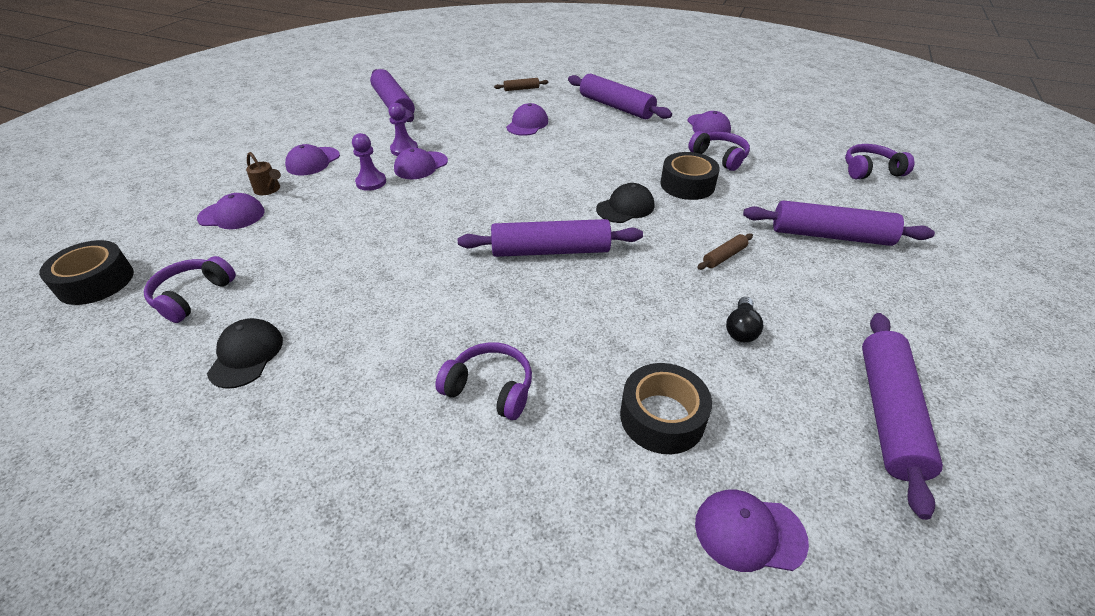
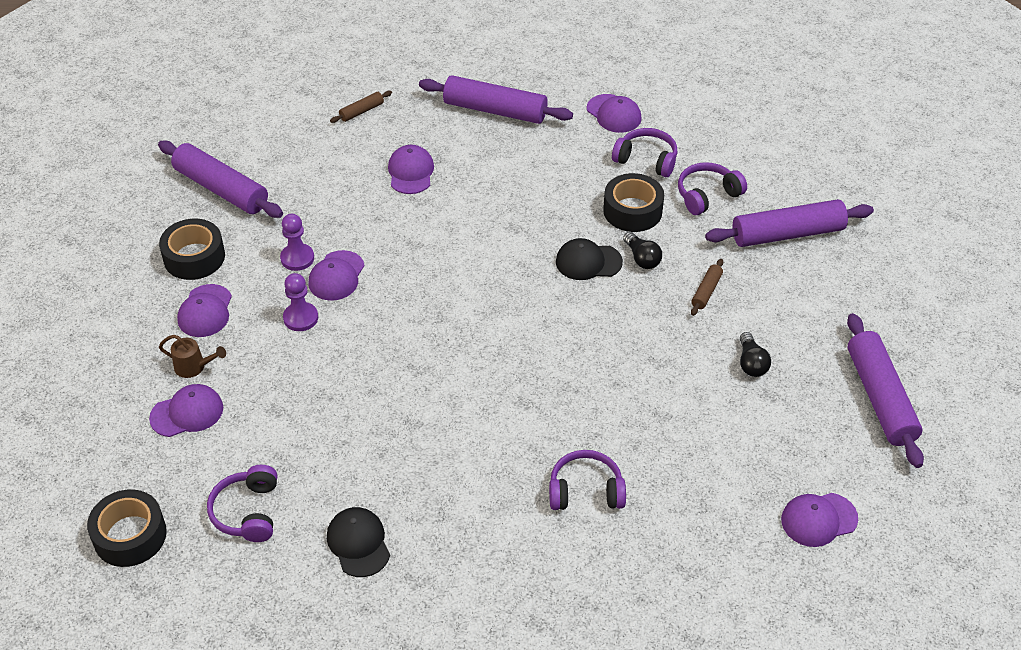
camera: 25 degrees left, 5 degrees up
(550, 251) = (548, 340): purple rolling pin -> none
(625, 207) = (588, 262): black cap -> black cap turned 120 degrees counterclockwise
(662, 417) = (726, 462): black tape -> black tape (194, 257)
(675, 217) = (642, 258): none -> black light bulb
(870, 171) = (798, 133): purple headphones -> purple headphones (707, 195)

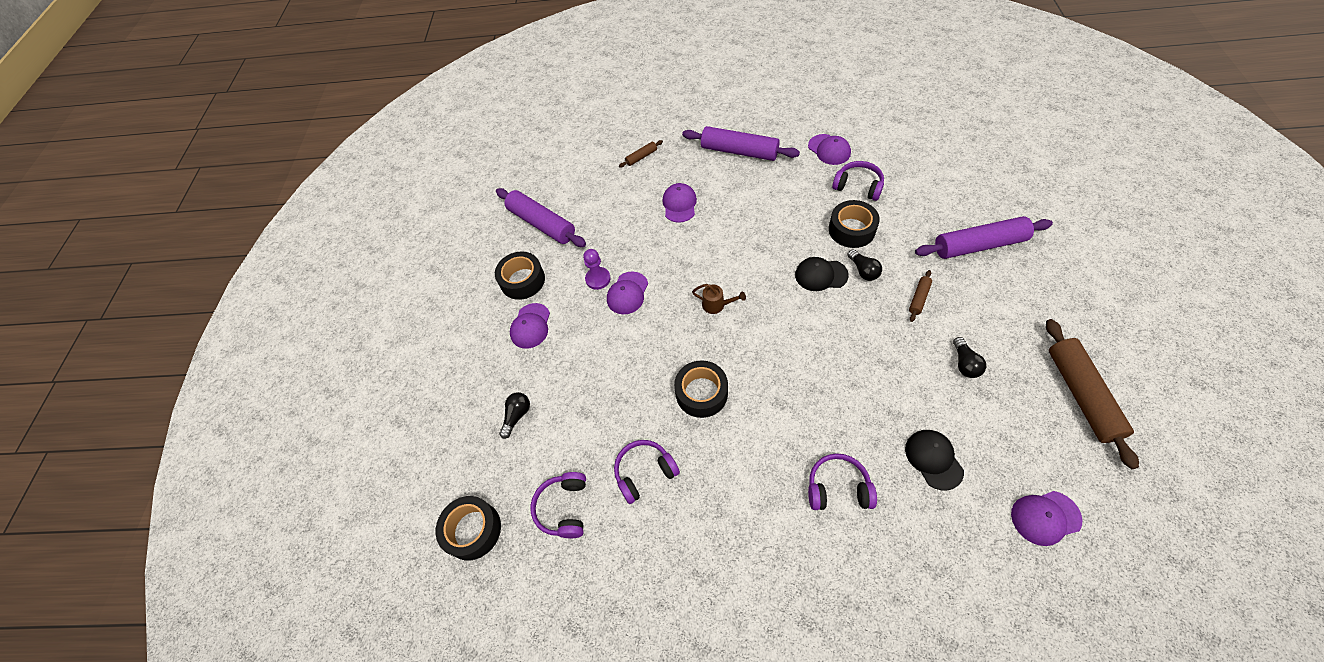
camera: 10 degrees right, 10 degrees up
(187, 413) = (517, 416): purple cap -> black light bulb
(194, 367) = (522, 375): brown watering can -> brown watering can (717, 305)
(300, 318) = (601, 330): purple pawn -> none
(358, 543) = (653, 539): black cap -> black cap (933, 459)
(427, 390) = (701, 393): none -> black tape
(707, 195) = (909, 214): purple headphones -> purple headphones (644, 472)
(880, 398) = (1081, 395): purple rolling pin -> brown rolling pin

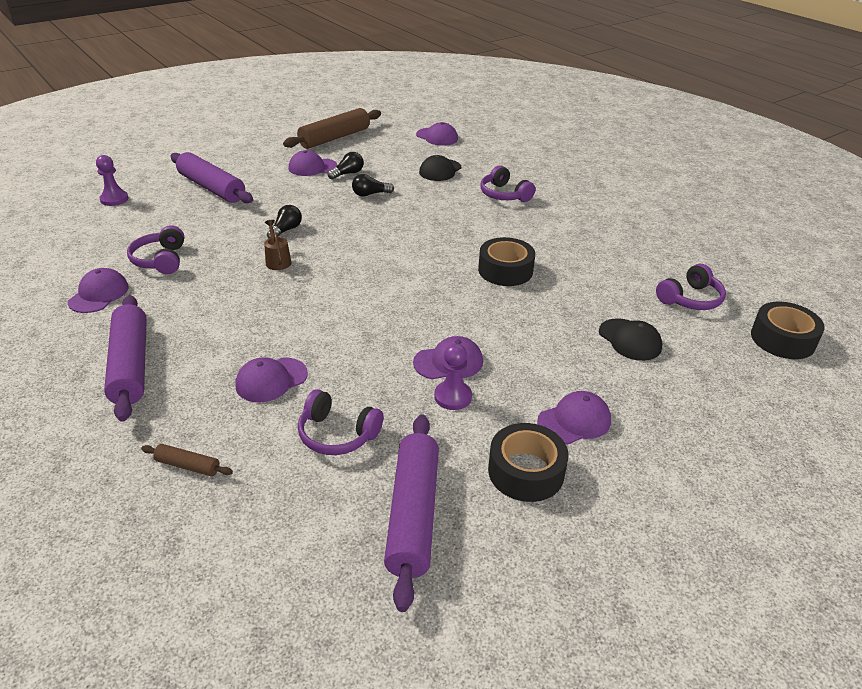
camera: 135 degrees left, 20 degrees down
(517, 416) = (671, 370): black light bulb -> black light bulb (370, 194)
(644, 472) = (607, 272): purple headphones -> purple headphones (337, 434)
(717, 305) = (403, 295): brown watering can -> brown watering can (277, 260)
(821, 275) = (310, 249): black cap -> black cap (630, 340)
(851, 230) = (233, 248): black tape -> none
(919, 298) = (297, 200): brown rolling pin -> none
(984, 179) = (114, 199): none -> purple pawn
(996, 339) = (312, 167): none -> purple cap

